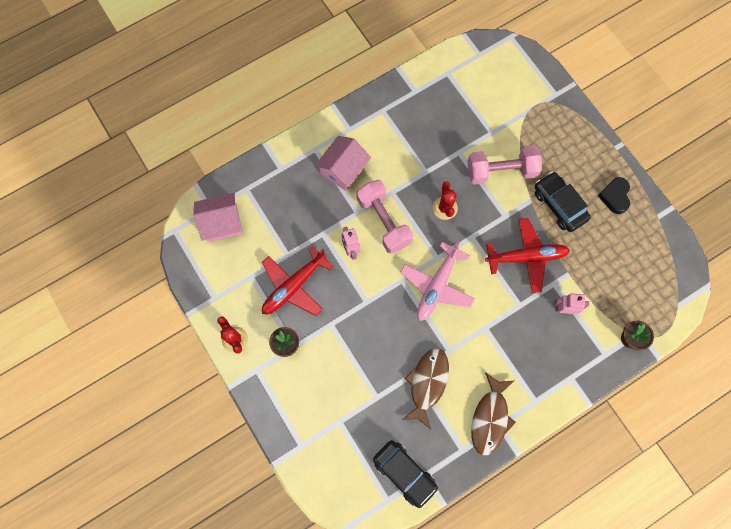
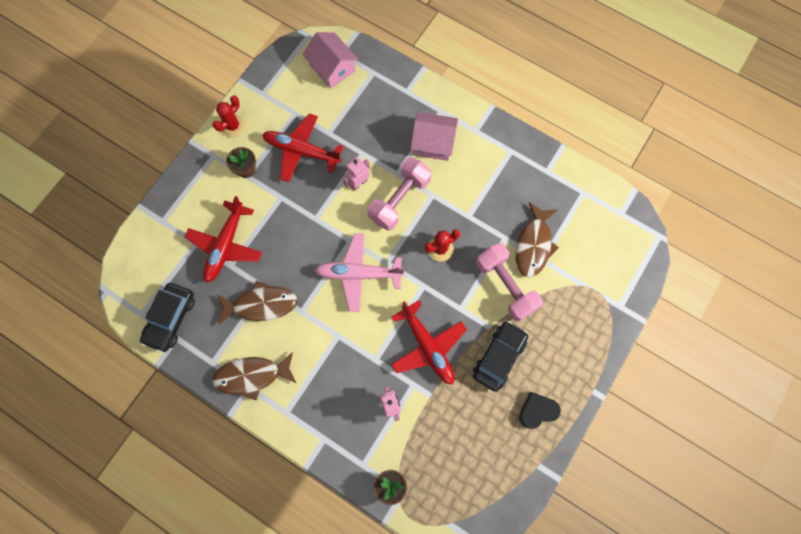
camera: 65 degrees right, 0 degrees up
(355, 393) = (226, 245): none -> red plane
(476, 133) = (533, 245): none -> brown fish

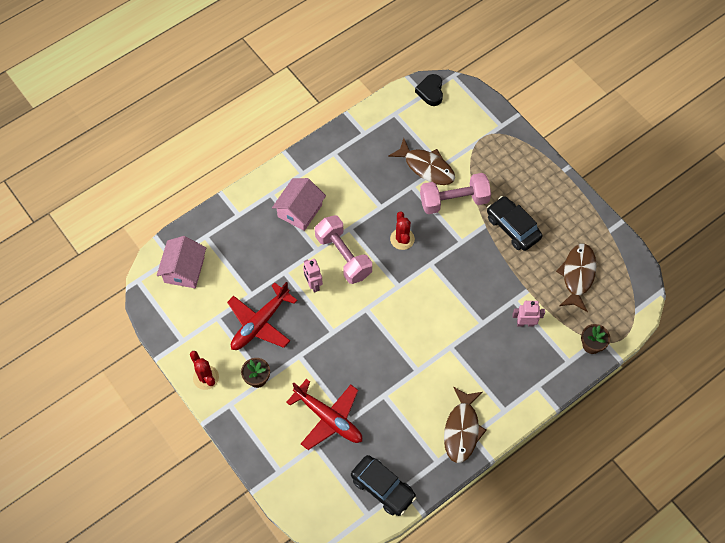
camera: 70 degrees left, 10 degrees down
(261, 304) = (398, 403): brown fish -> brown fish (577, 275)
(332, 68) = (184, 270): pink house -> pink house turned 60 degrees counterclockwise
(359, 274) = (400, 311): pink plane -> none
(427, 346) = (485, 278): red plane -> none
(537, 411) = (566, 215): black heart -> black heart (430, 92)

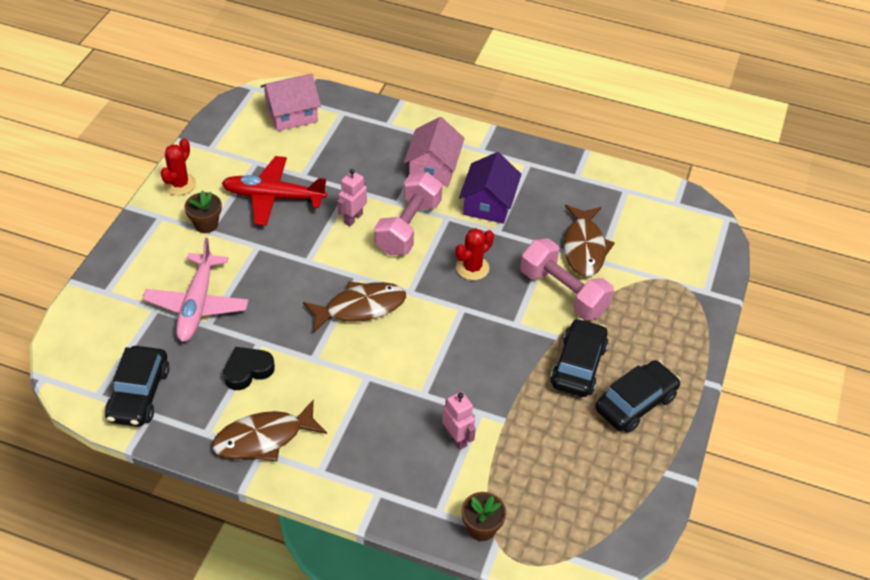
camera: 55 degrees right, 15 degrees down
(300, 211) = (433, 168): pink house -> pink house turned 75 degrees counterclockwise
(328, 418) = (197, 305): red plane -> pink plane
(354, 197) = (488, 203): none -> purple house
(430, 92) = (685, 208): black heart -> black heart (247, 371)
(556, 215) = (635, 403): none -> black car
(577, 275) = (569, 465): brown fish -> brown fish (360, 307)

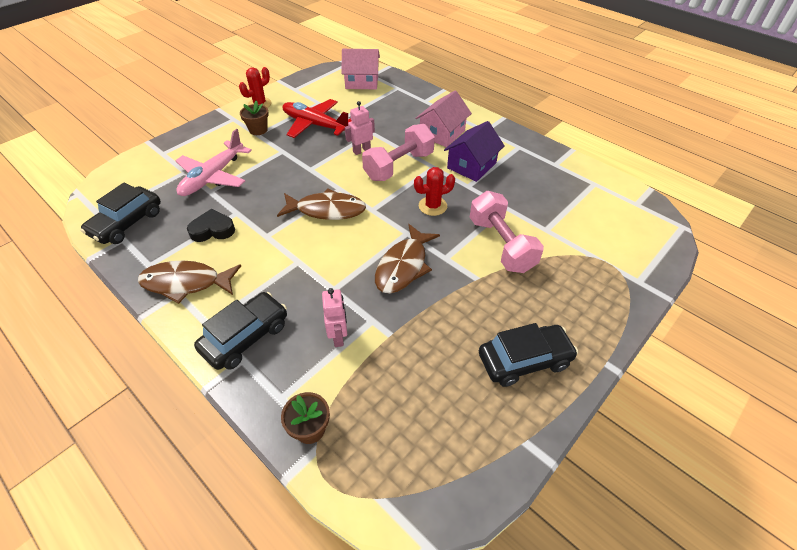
camera: 25 degrees right, 0 degrees up
(578, 366) = (484, 308): black car -> black car (246, 337)
(584, 248) = (536, 216): brown fish -> brown fish (403, 266)

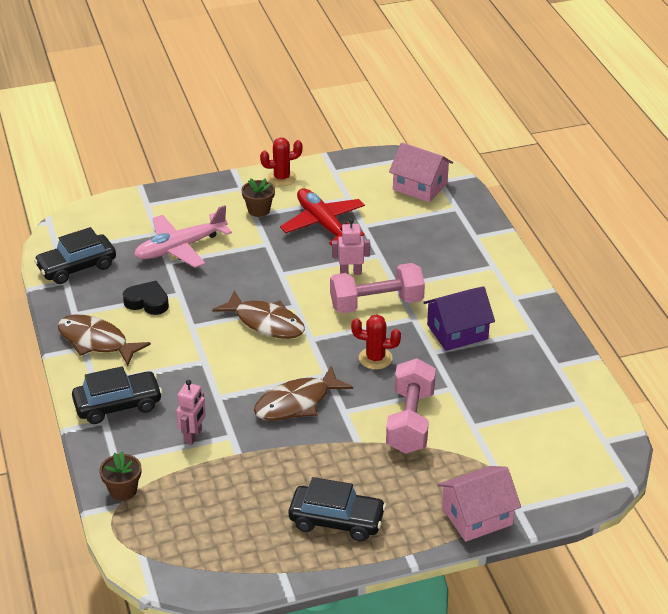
camera: 30 degrees right, 10 degrees down
(442, 133) = (458, 283): pink house -> pink house (477, 516)

